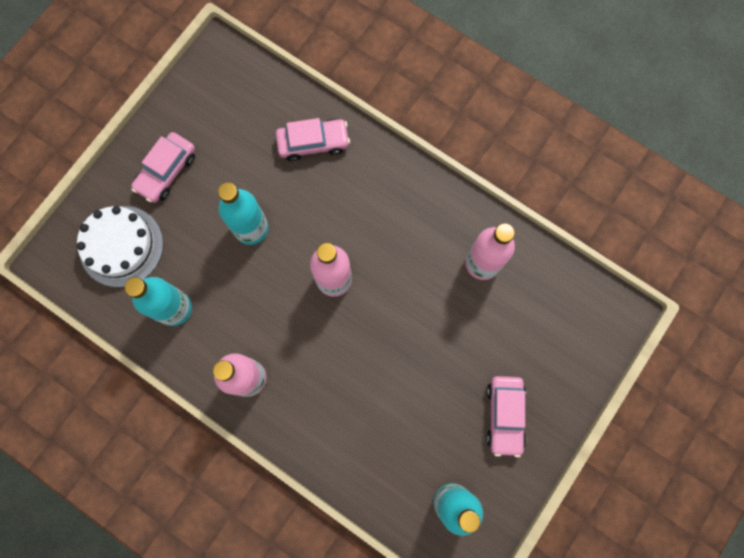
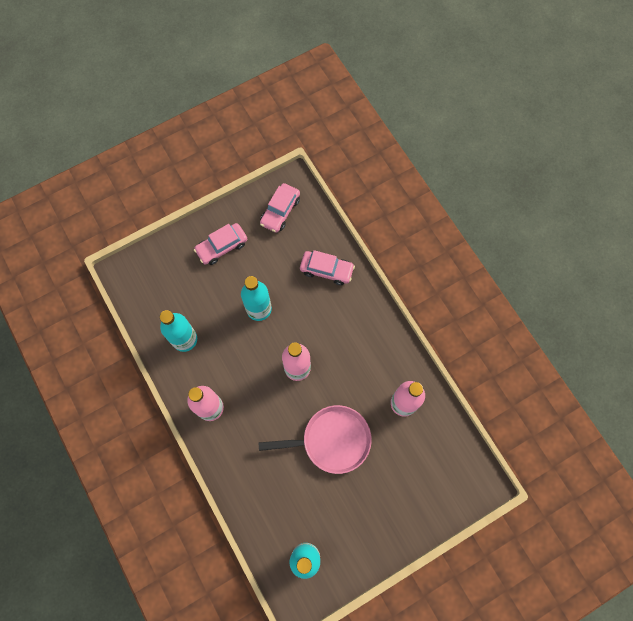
camera: 25 degrees right, 5 degrees down
(121, 246) = (170, 283): white cake -> none
(417, 348) = (331, 440): none -> pink pan
(504, 415) = (369, 515): pink car -> pink car (280, 211)

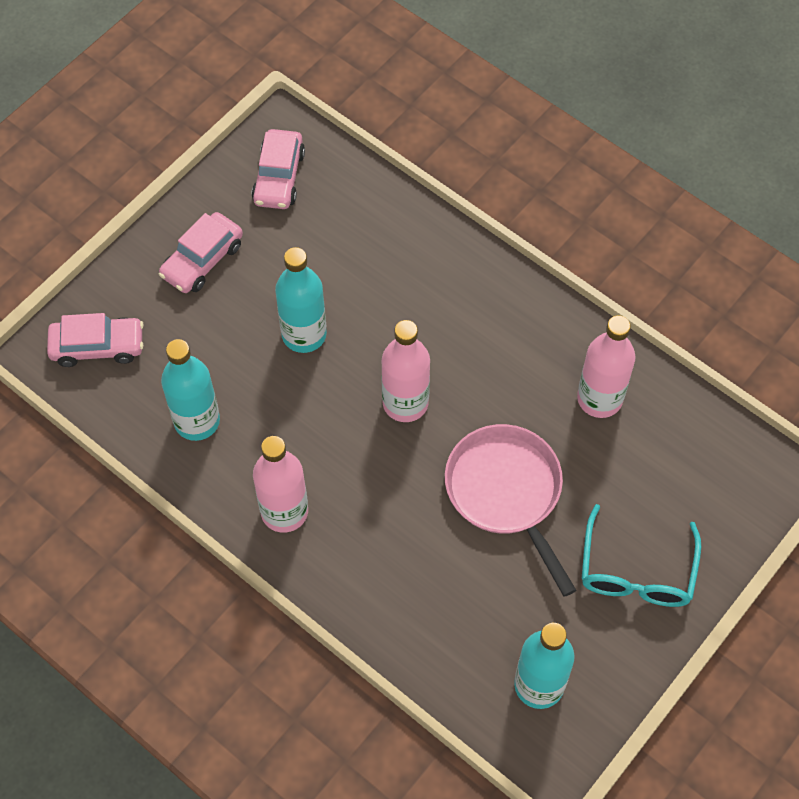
camera: 20 degrees left, 10 degrees down
(326, 270) = (392, 241): pink car -> pink car (98, 346)
(331, 440) = (507, 493): pink pan -> pink pan turned 90 degrees counterclockwise
(383, 512) = (636, 571): none -> turquoise glasses

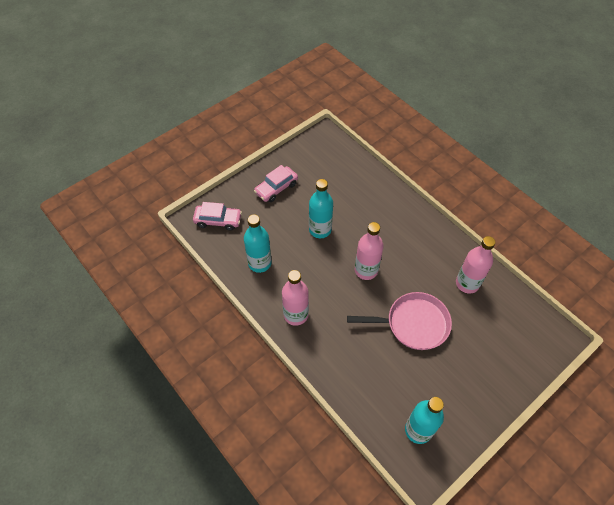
camera: 10 degrees right, 5 degrees down
(279, 177) = (319, 156): pink car -> none
(507, 493) = (413, 324): pink pan -> pink pan turned 105 degrees clockwise
(636, 571) = (478, 376): turquoise glasses -> none

